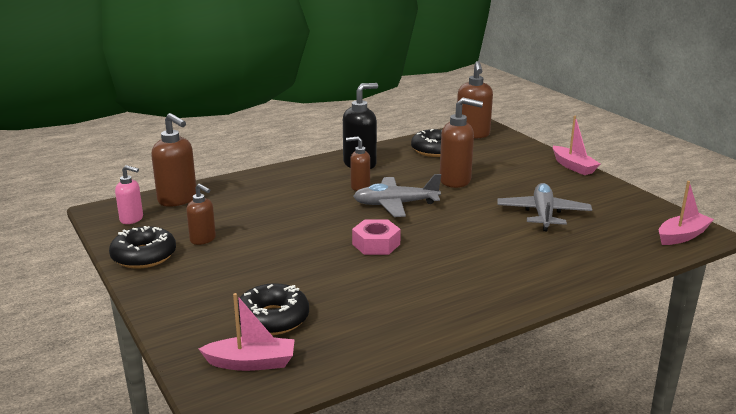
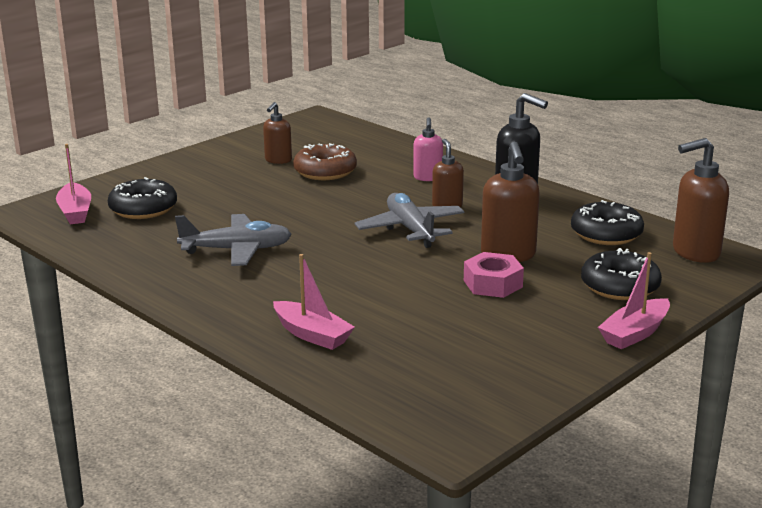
camera: 75 degrees right, 0 degrees up
(132, 219) = (305, 129): pink soap dispenser -> pink soap dispenser (428, 178)
(144, 256) = (237, 146): black donut -> black donut (620, 286)
(178, 200) = (356, 136): brown soap dispenser -> none
(250, 222) = (325, 171): none -> brown donut
(376, 244) = (304, 231): pink nut -> pink nut (493, 284)
(543, 214) = (439, 317): grey plane -> grey plane (236, 250)
(682, 236) = (428, 422): pink boat -> pink boat (312, 334)

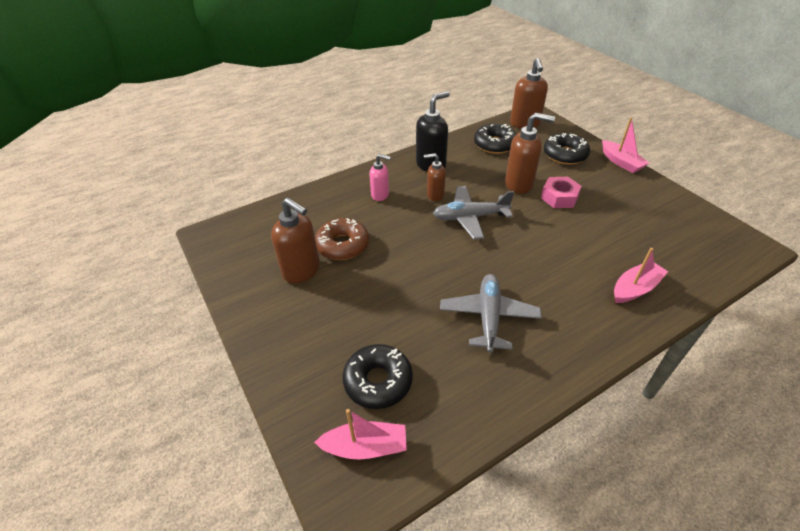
camera: 75 degrees left, 20 degrees up
(278, 160) = (302, 270): brown soap dispenser -> brown soap dispenser, size x1.64

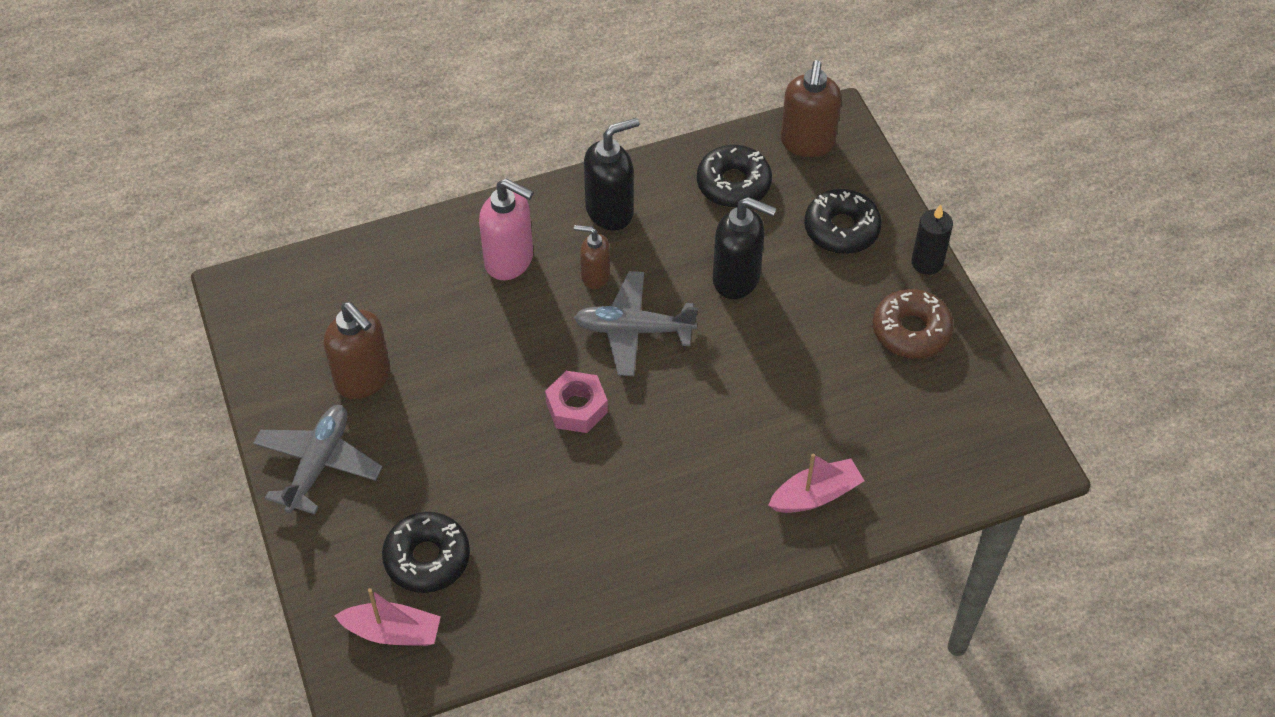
camera: 10 degrees right, 10 degrees up
(342, 245) = (429, 346): brown donut -> brown donut (911, 331)
(380, 195) = (510, 260): pink soap dispenser -> pink soap dispenser, size x1.64
(488, 317) = (596, 499): grey plane -> grey plane (318, 464)
(519, 184) = (737, 279): brown soap dispenser -> black soap dispenser
(559, 197) = (788, 317): pink nut -> pink nut (577, 407)
(621, 162) = (927, 262): pink boat -> black candle

